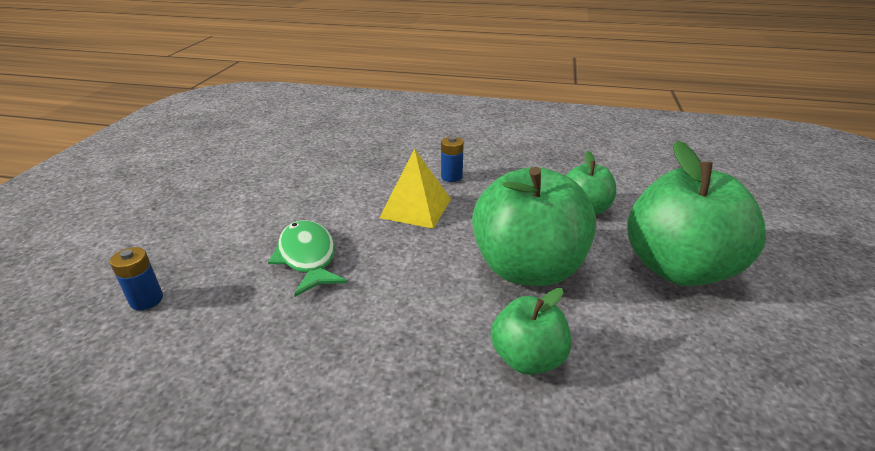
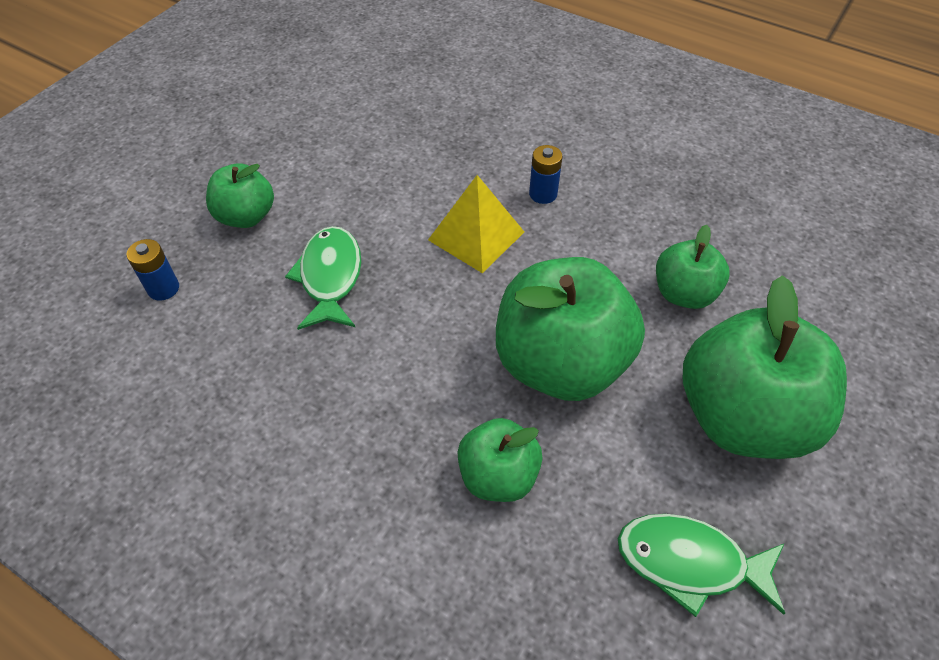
camera: 20 degrees right, 20 degrees up
(214, 234) = (246, 216): none -> green apple
(719, 374) = (689, 562): none -> green fish

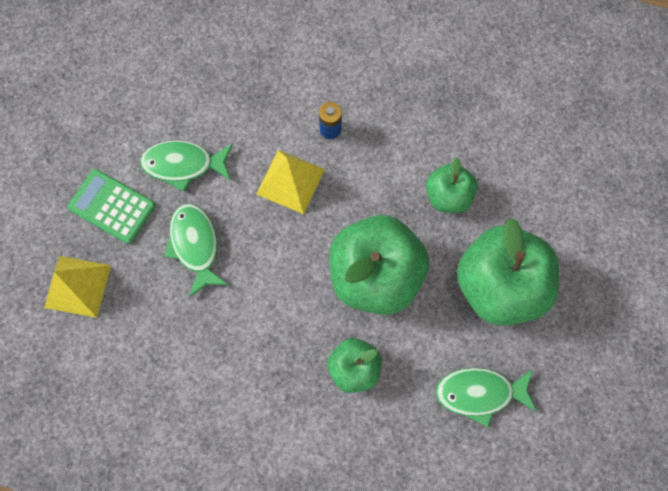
camera: 15 degrees left, 20 degrees up
(163, 288) = (77, 286): blue battery -> yellow pyramid
(246, 216) = (112, 206): green apple -> green calculator
(350, 193) = (184, 165): none -> green fish

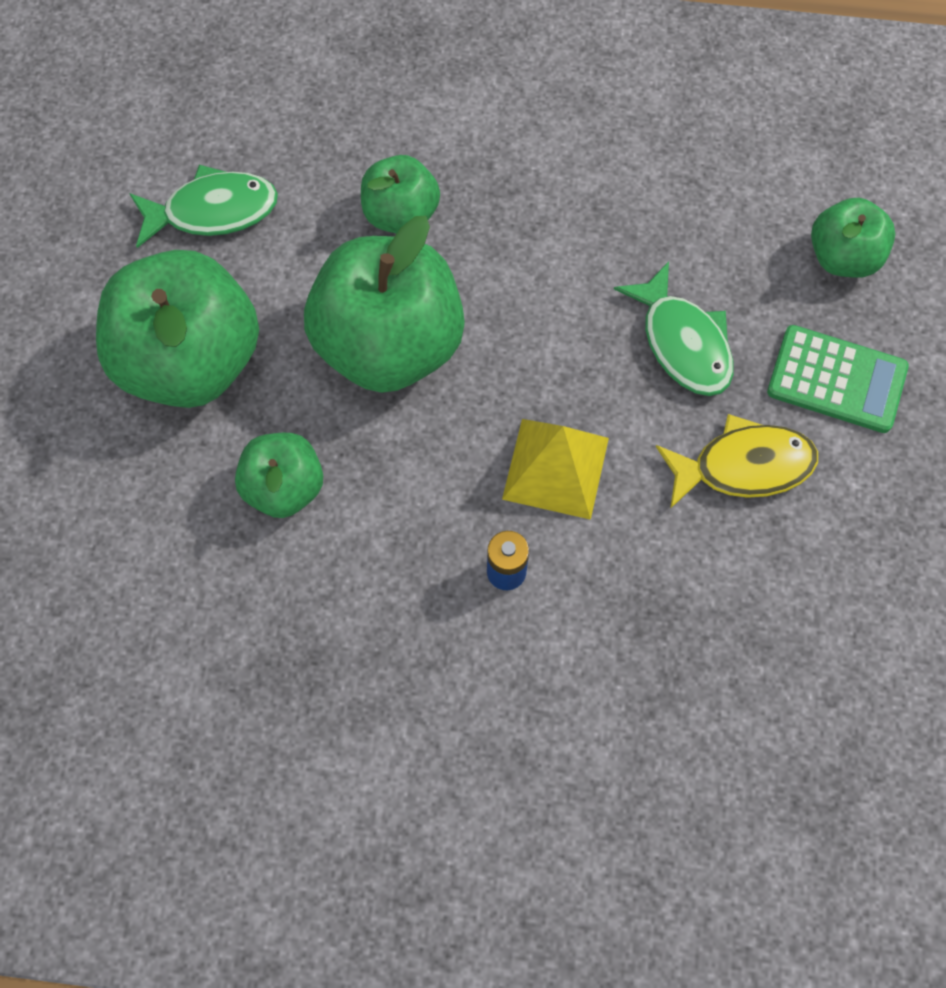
camera: 170 degrees right, 5 degrees down
(77, 286) = (842, 257): yellow pyramid -> green apple
(184, 165) = (743, 466): green fish -> yellow fish

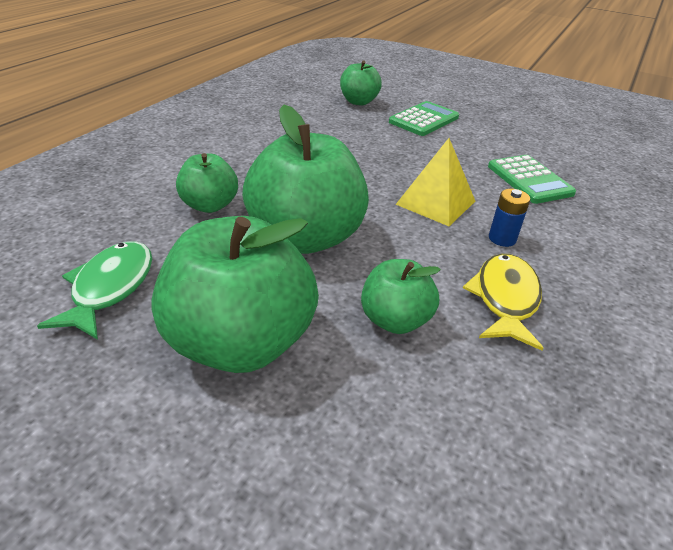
camera: 70 degrees left, 30 degrees down
(682, 342) = (377, 147): green fish -> none
(705, 587) = (529, 180): none -> green calculator
(743, 466) = (460, 152): yellow fish -> yellow fish (505, 299)

